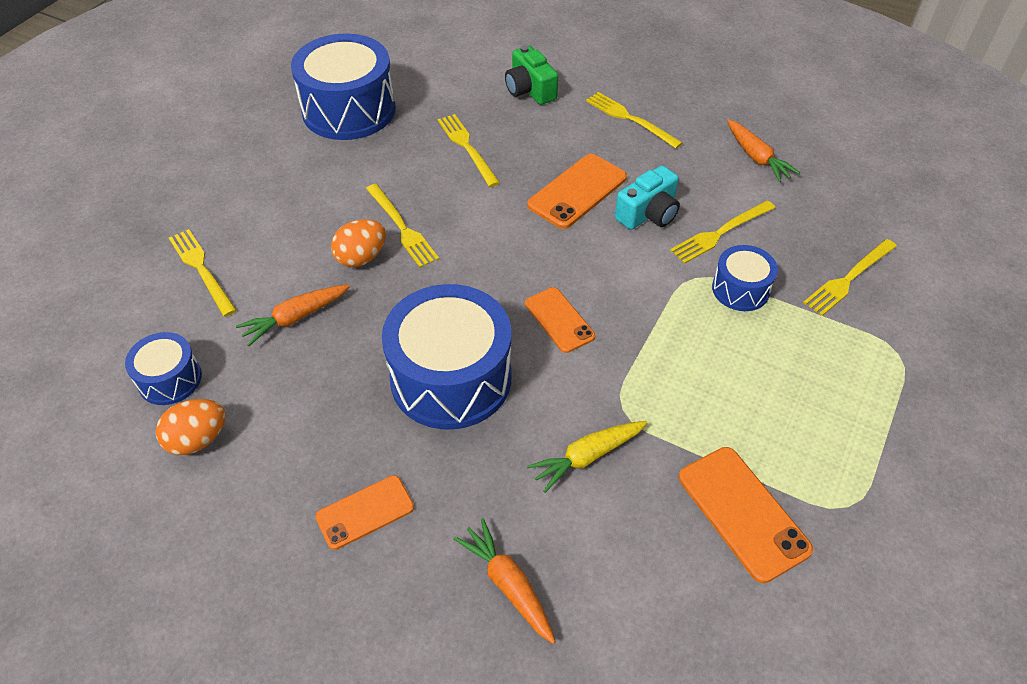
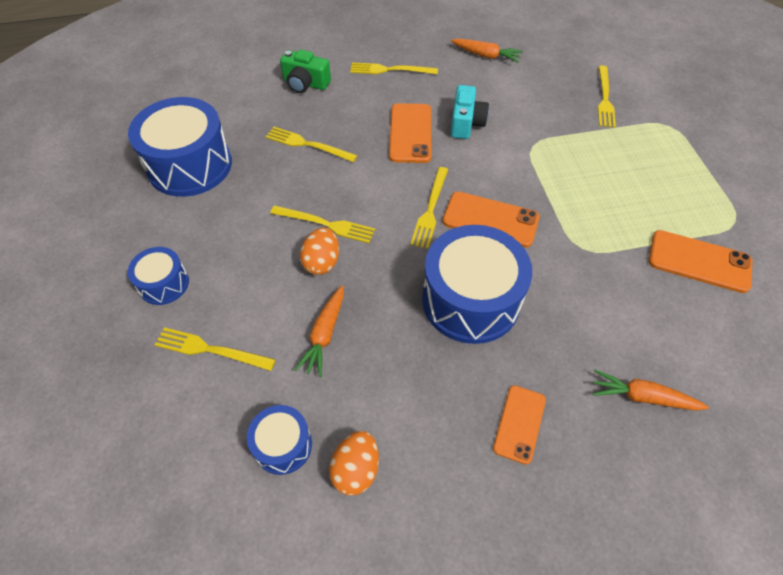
camera: 40 degrees left, 5 degrees up
(559, 320) = (490, 219): orange phone -> orange phone, size x1.51
(587, 457) = (596, 290): yellow carrot -> none
(720, 233) = (516, 111): yellow fork -> yellow fork (430, 209)
(740, 289) = (562, 138): blue drum -> blue drum (164, 284)

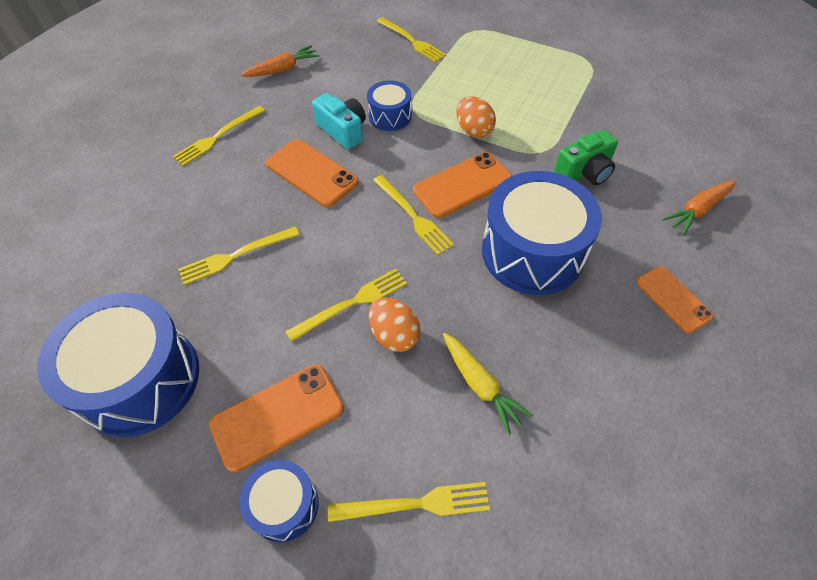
camera: 50 degrees left, 0 degrees up
(211, 349) = (415, 504): yellow fork -> yellow fork turned 150 degrees counterclockwise
(283, 445) = (578, 499): blue drum -> blue drum (390, 116)
(305, 83) = (152, 208): green camera -> green camera (584, 172)
(324, 334) = (480, 385): orange carrot -> yellow carrot
(356, 469) = (643, 449): orange egg -> orange egg (473, 130)
(699, 261) = (607, 102): orange phone -> orange phone (277, 416)

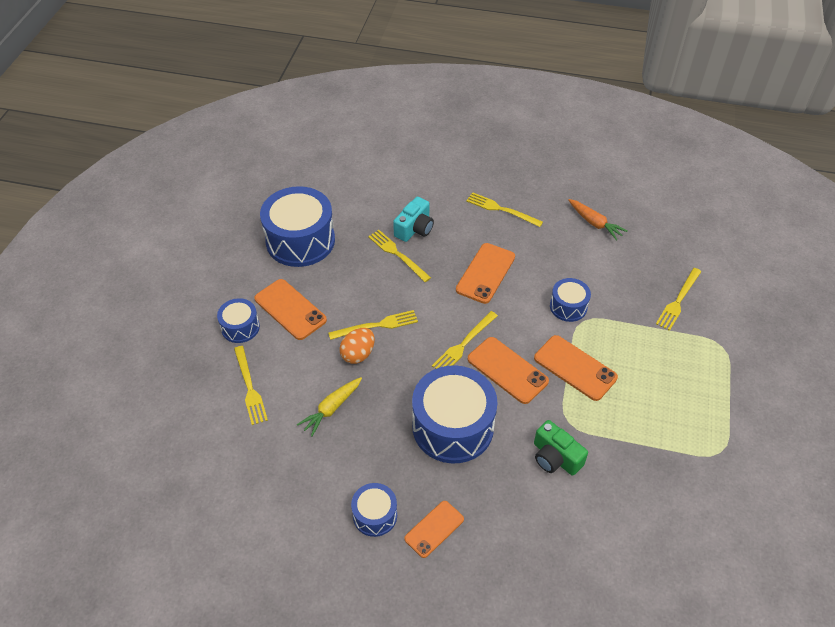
camera: 75 degrees right, 5 degrees down
(343, 131) = (538, 280): turquoise camera -> turquoise camera (414, 229)
(352, 303) = (376, 325): yellow fork -> yellow fork turned 60 degrees counterclockwise
(473, 130) = (575, 368): orange egg -> orange phone
(654, 360) = (375, 515): none -> blue drum
(698, 210) = (539, 551): orange carrot -> none

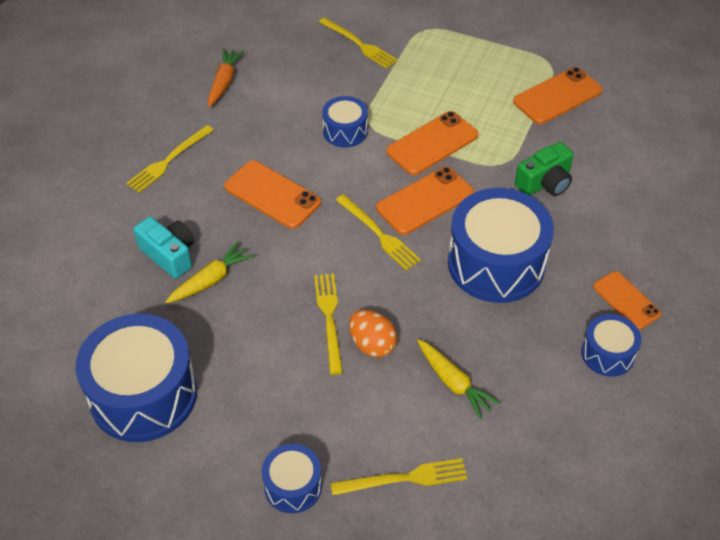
camera: 80 degrees left, 0 degrees up
(290, 309) = (275, 418): orange phone -> orange phone (557, 96)
(397, 254) = (211, 280): yellow fork -> yellow carrot
(594, 223) = (224, 82): orange carrot -> orange carrot turned 45 degrees counterclockwise

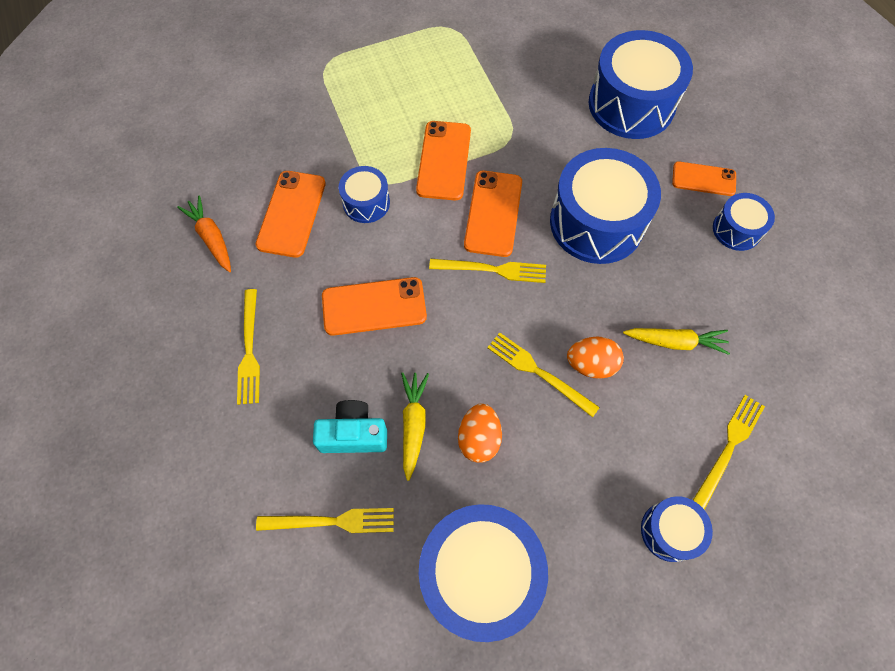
camera: 45 degrees left, 15 degrees up
(240, 322) = (479, 439): none -> orange egg
(359, 44) = (288, 116): yellow fork -> yellow fork (331, 521)
(545, 183) = (556, 130): green camera -> none
(557, 96) = (486, 51): orange phone -> orange phone (291, 214)
(632, 208) = (631, 104): none -> blue drum

